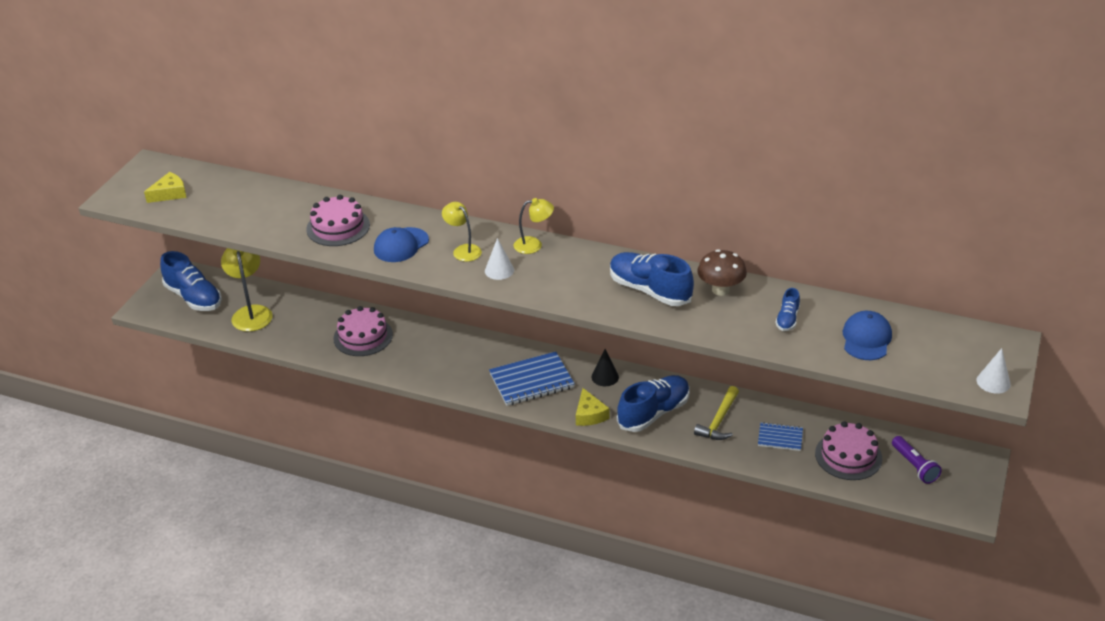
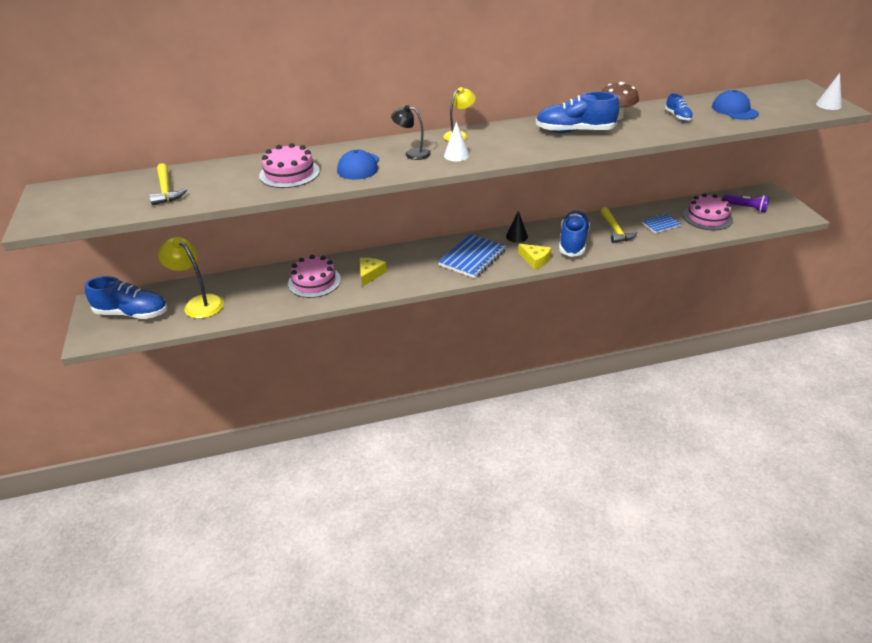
camera: 35 degrees left, 0 degrees up
(170, 193) = (95, 202): yellow cheese -> yellow cheese (370, 274)
(230, 203) = (166, 190): none -> yellow hammer
(463, 250) = (412, 154): yellow lamp -> black lamp

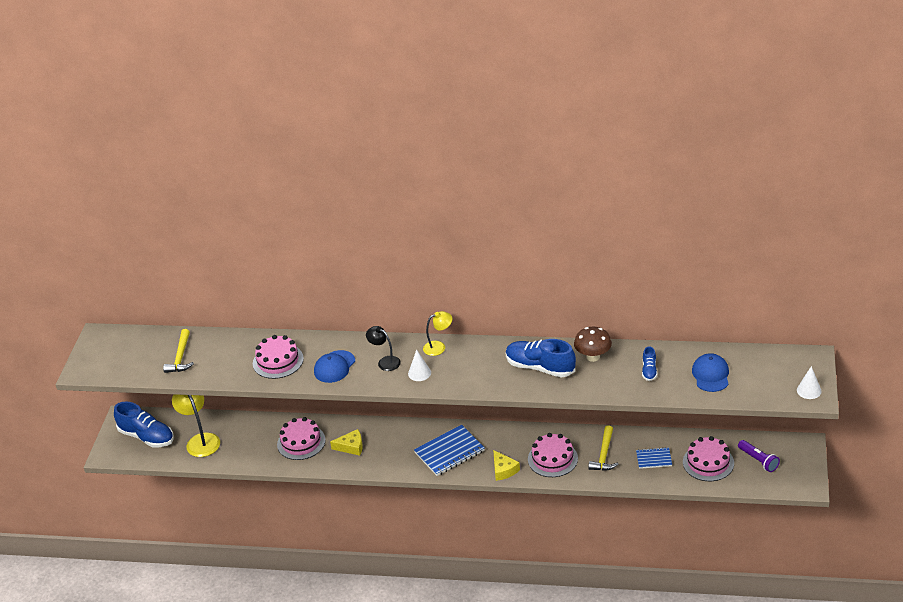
camera: 25 degrees right, 0 degrees up
(370, 274) = (351, 447): yellow cheese -> yellow cheese turned 45 degrees clockwise
(516, 236) = (506, 437): black cone -> none
(573, 242) = (552, 459): blue shoe -> pink cake

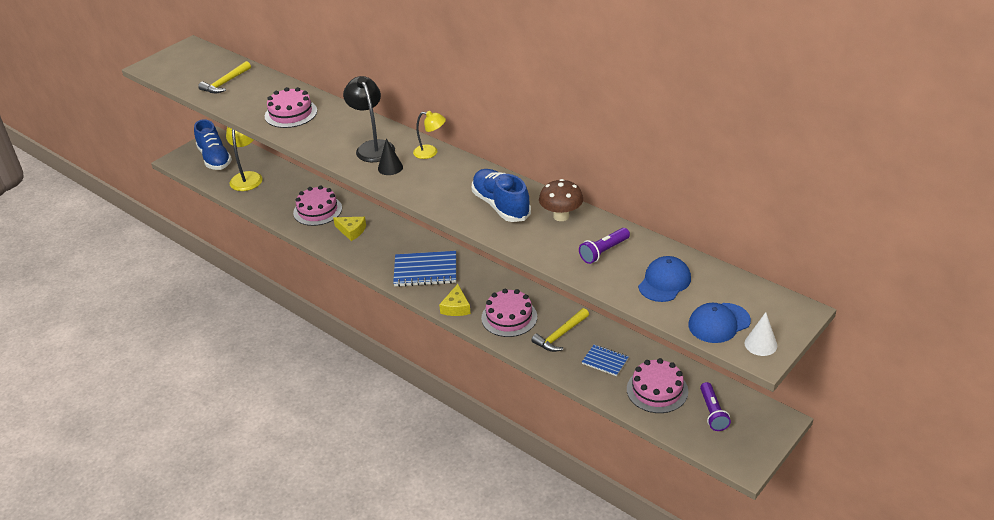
camera: 30 degrees right, 0 degrees up
(334, 367) = (328, 135): blue cap -> blue cap (719, 323)
(385, 362) = (373, 147): black lamp -> black lamp, size x1.61
(419, 373) = (390, 167): white cone -> black cone
(649, 371) = (603, 252): blue shoe -> purple flashlight

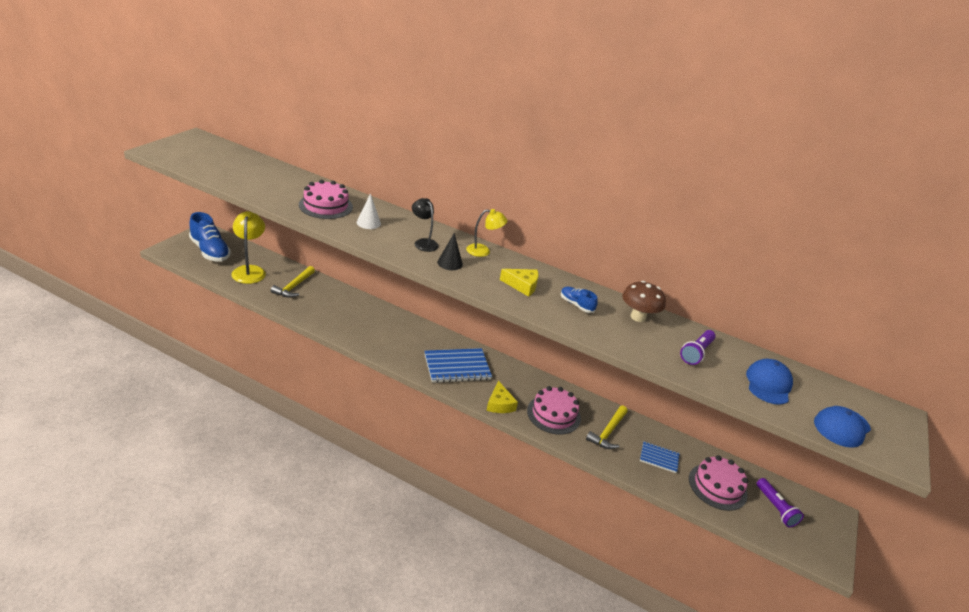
camera: 20 degrees left, 5 degrees down
(225, 83) = (245, 173): yellow hammer -> yellow hammer (294, 286)
(317, 210) = (331, 305): pink cake -> none
(351, 231) = (371, 326): yellow cheese -> yellow cheese (522, 286)
(373, 147) = (423, 242): black lamp -> black lamp, size x0.62
(501, 206) = (576, 305): blue shoe -> blue shoe, size x0.50
(760, 344) = (891, 448): white cone -> white cone (368, 223)

